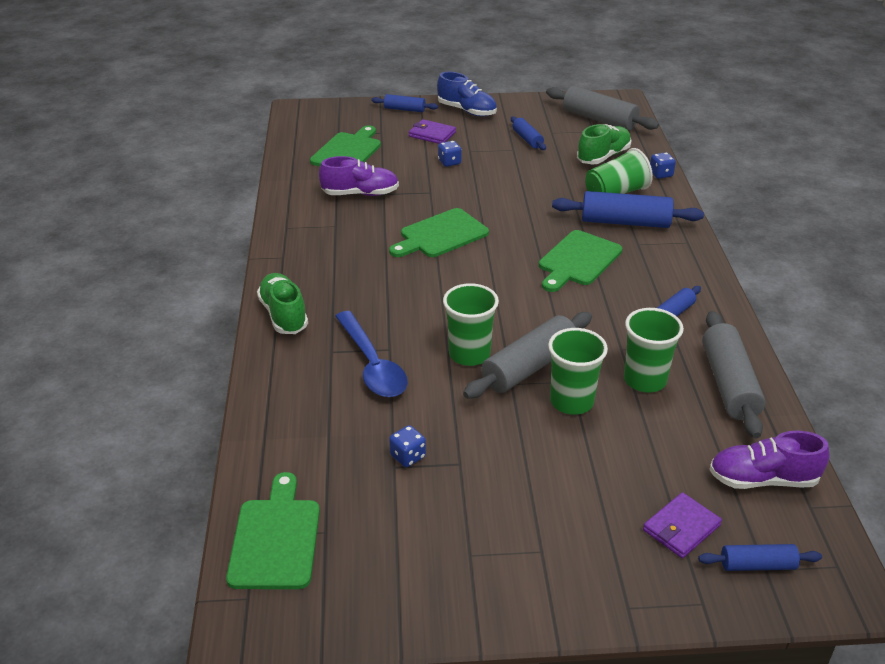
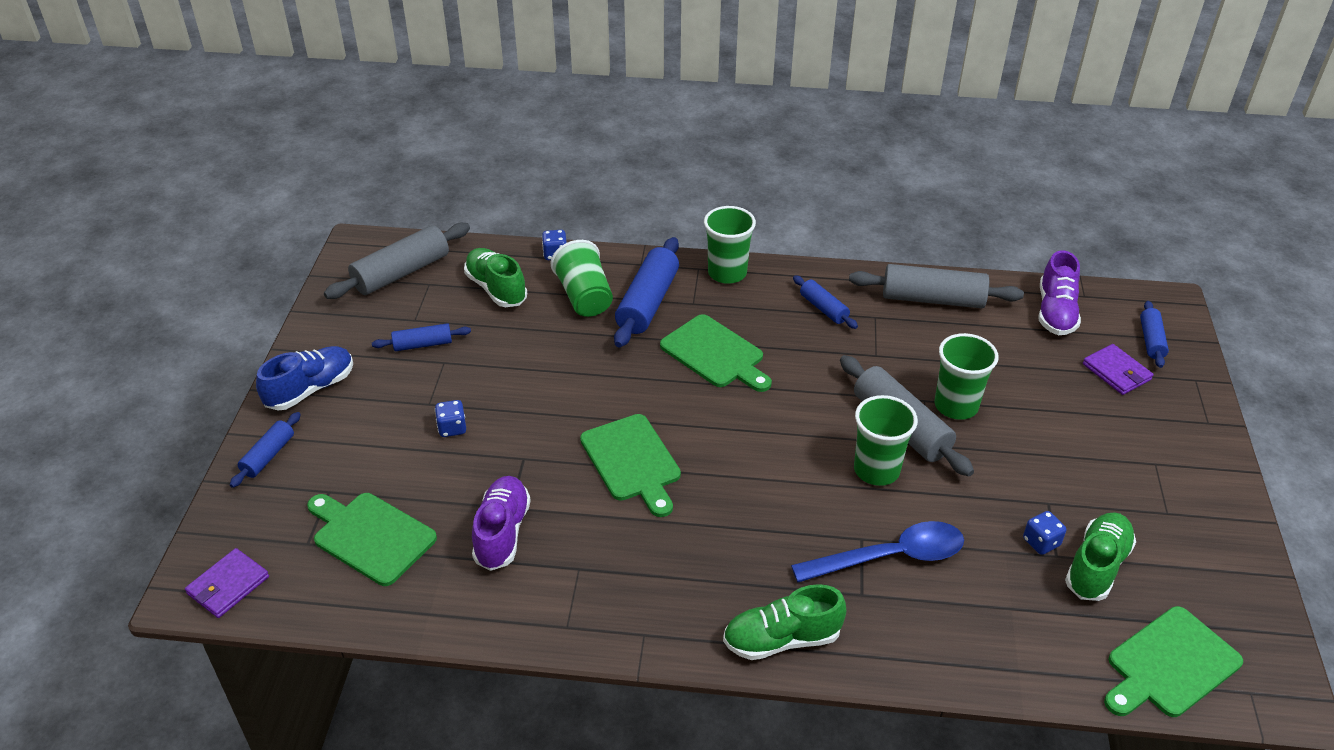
camera: 80 degrees left, 5 degrees up
(276, 539) = (1169, 665): green cutting board -> green cutting board turned 45 degrees counterclockwise
(385, 494) = (1096, 566): none -> green shoe
(432, 134) = (363, 435): purple wallet -> purple wallet (228, 585)
(645, 380) = (925, 350): green cup -> green cup (727, 273)

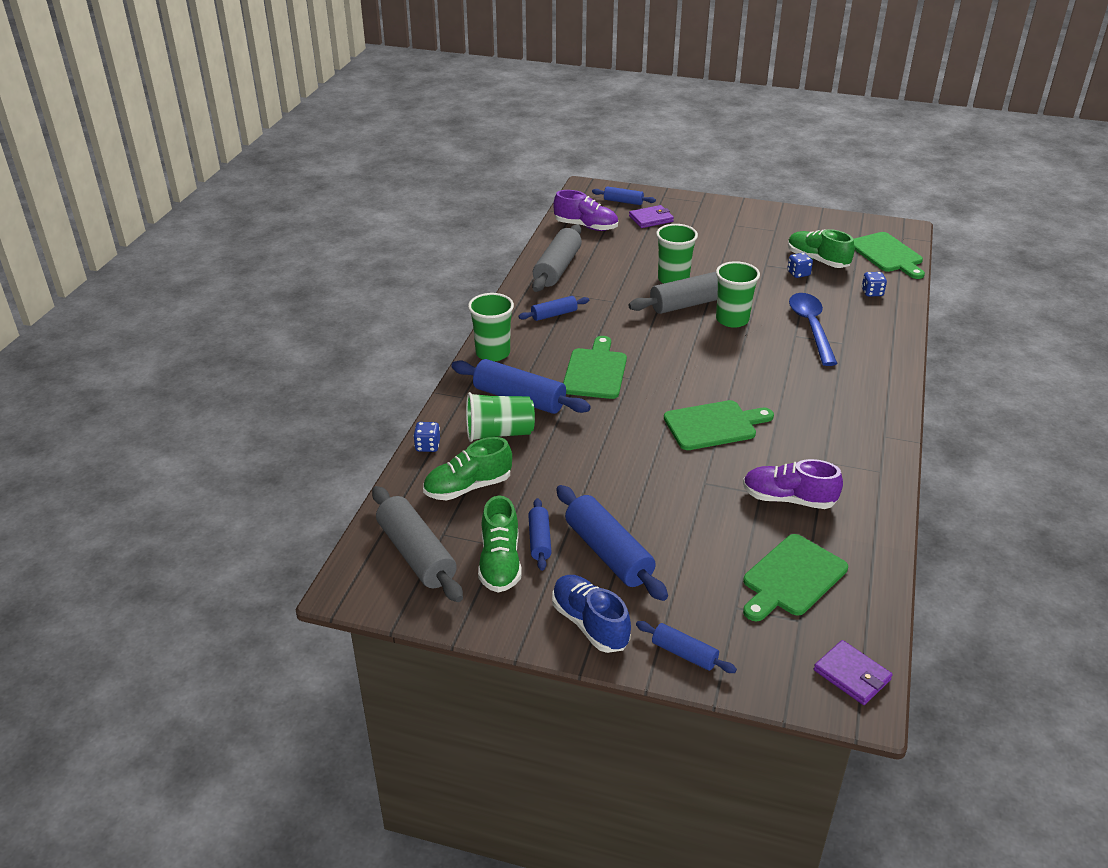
camera: 80 degrees left, 5 degrees down
(406, 392) = (608, 553): none -> blue rolling pin
(452, 428) = (662, 524): blue dice -> blue dice (872, 292)
(715, 354) = (595, 371): green cutting board -> green cutting board turned 45 degrees counterclockwise
(782, 639) = (883, 379): green shoe -> green shoe (500, 562)

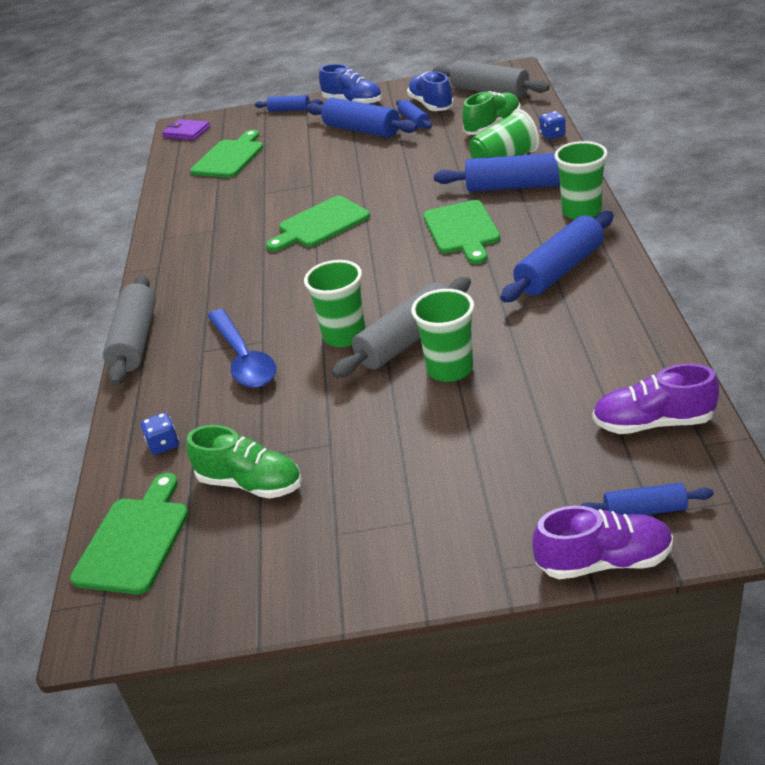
camera: 165 degrees right, 0 degrees up
(500, 562) = (431, 105): green shoe -> blue shoe
(554, 314) = (560, 270): blue rolling pin -> blue rolling pin, size x1.82
(557, 268) = (618, 331): grey rolling pin -> grey rolling pin (135, 341)
(651, 219) = (562, 482): purple wallet -> none
(788, 499) = (240, 196): purple shoe -> purple shoe (603, 561)
(798, 273) = (275, 444): blue dice -> none
(887, 254) = (135, 540): green cutting board -> green cutting board turned 60 degrees clockwise

